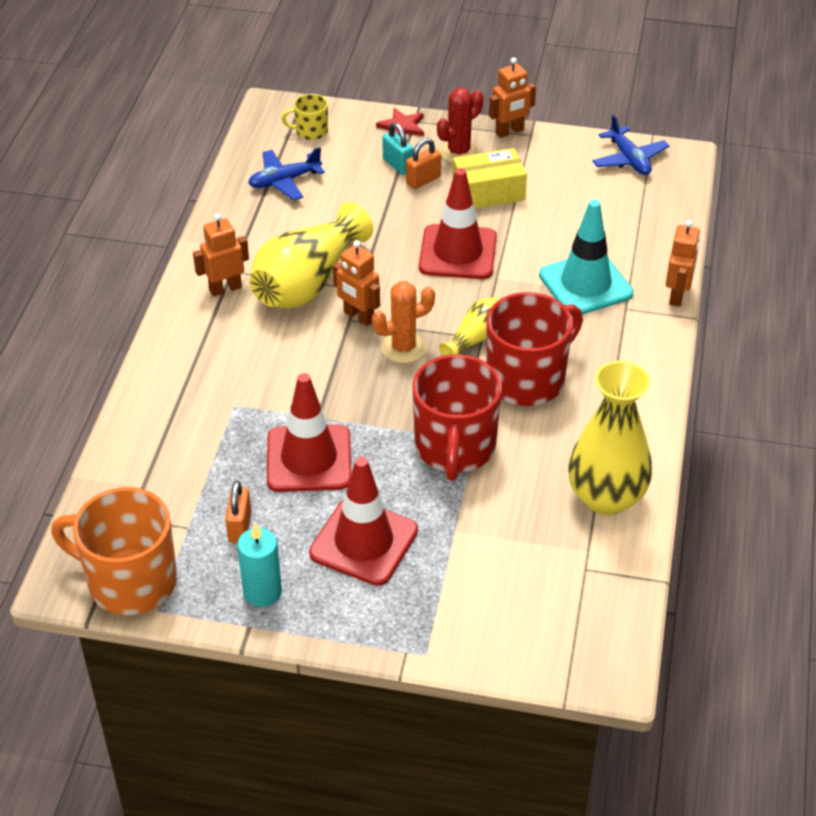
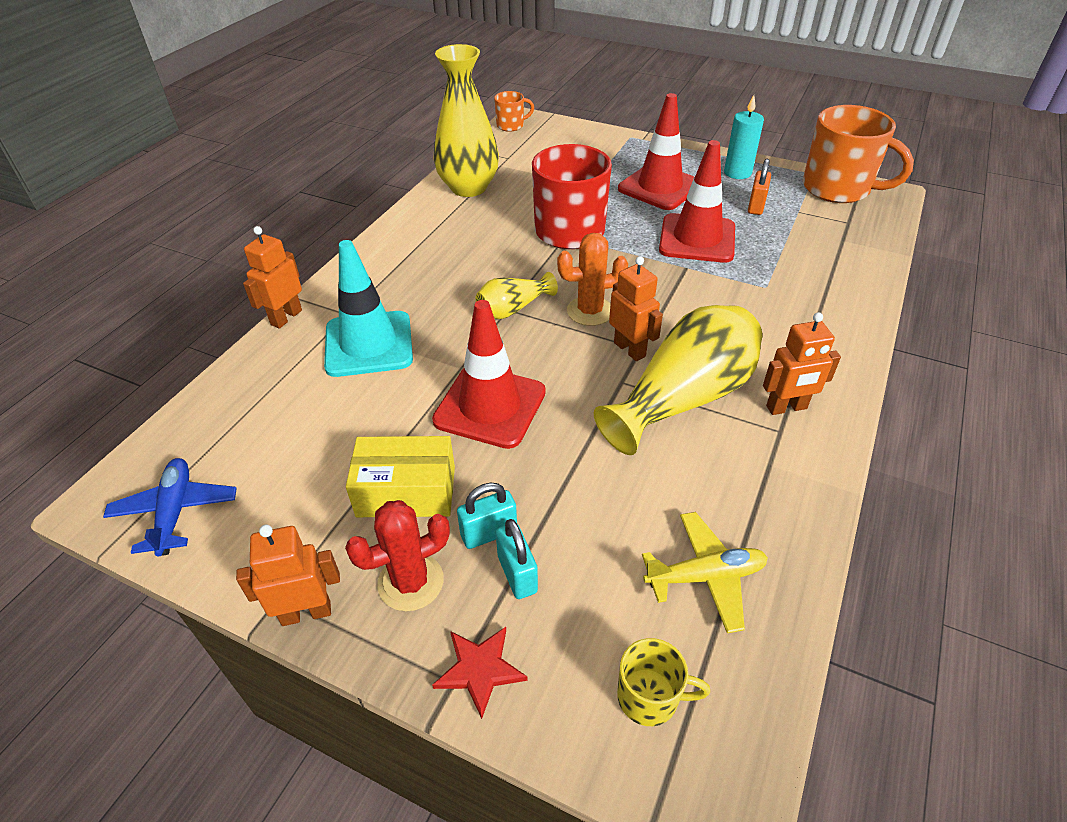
camera: 165 degrees left, 0 degrees up
(284, 181) = (705, 576): blue plane -> yellow plane
(423, 180) = (489, 533): orange padlock -> turquoise padlock
(527, 379) = (483, 268): red mug -> none
(616, 650) = (511, 125): none -> orange mug

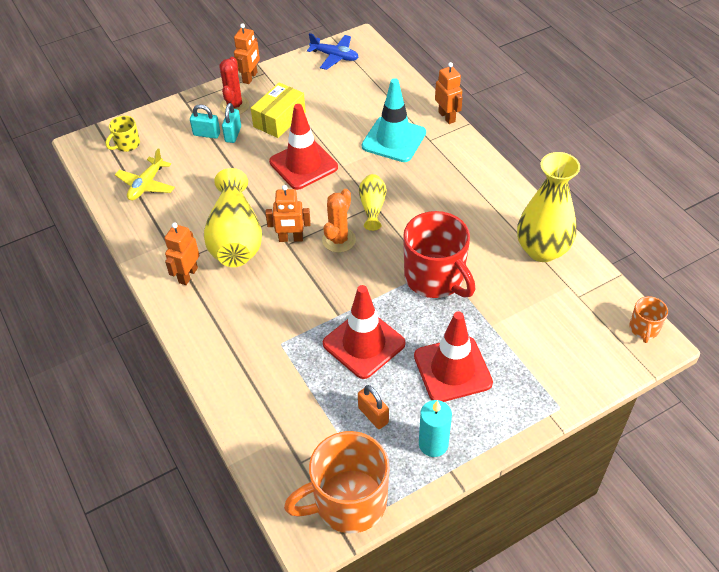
camera: 125 degrees right, 5 degrees up
(480, 669) = (182, 110): red star -> none

